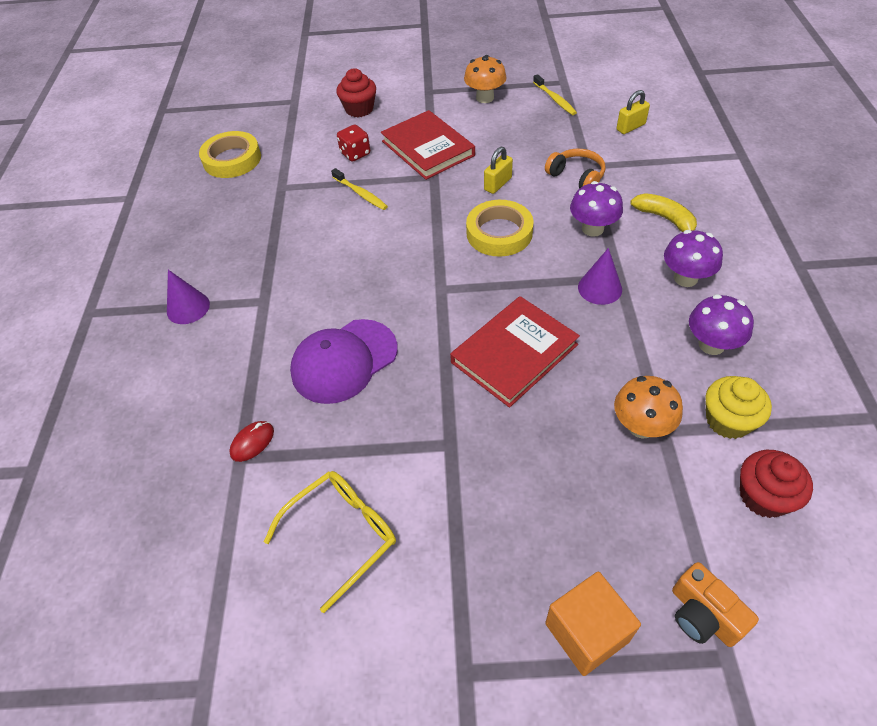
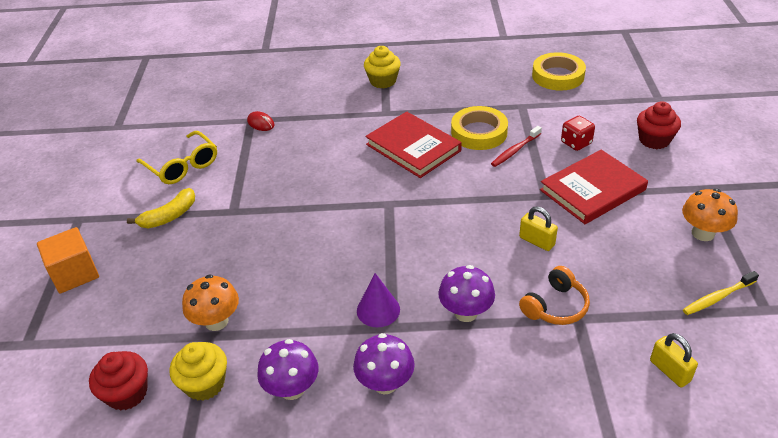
camera: 90 degrees right, 10 degrees down
(188, 307) = (383, 81): purple cone -> yellow cupcake
(344, 361) = (320, 156): purple cap -> none
(361, 194) = (515, 150): yellow toothbrush -> red toothbrush
(499, 233) = (460, 241): yellow tape -> yellow tape (479, 132)
(514, 353) = (309, 247): red book -> red book (413, 147)
(665, 219) = (482, 380): yellow banana -> yellow banana (169, 216)
(703, 615) = (57, 335): orange camera -> none

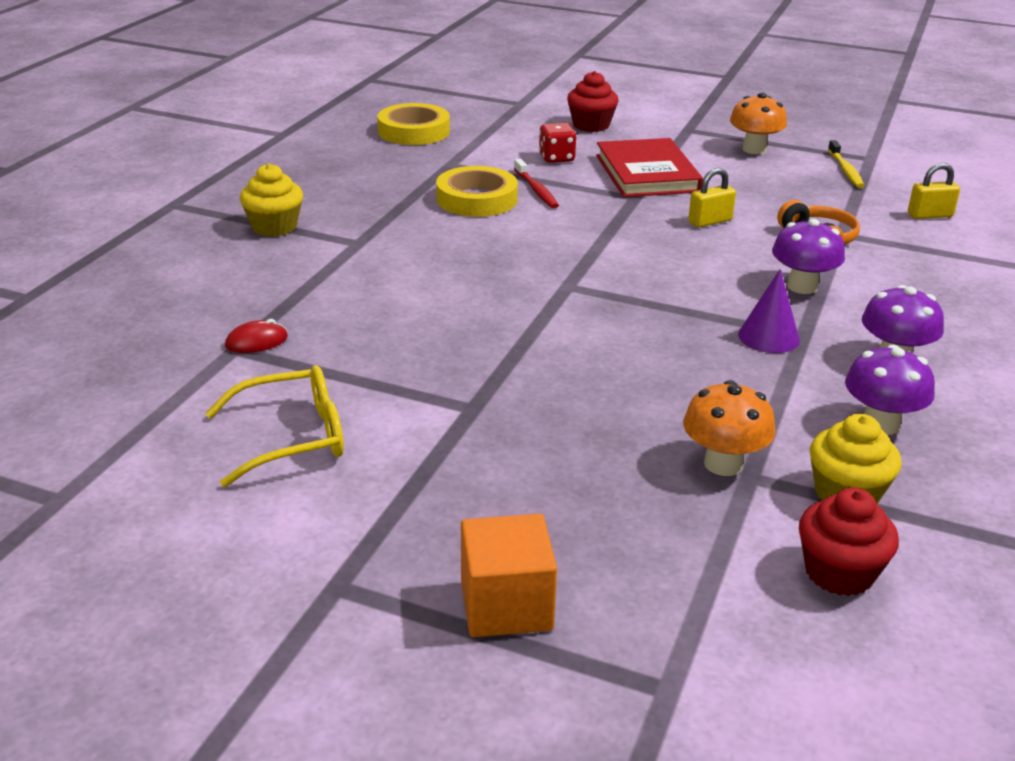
camera: 70 degrees left, 10 degrees down
(169, 216) = (429, 472): yellow banana -> none
(413, 147) = (463, 243): red book -> none

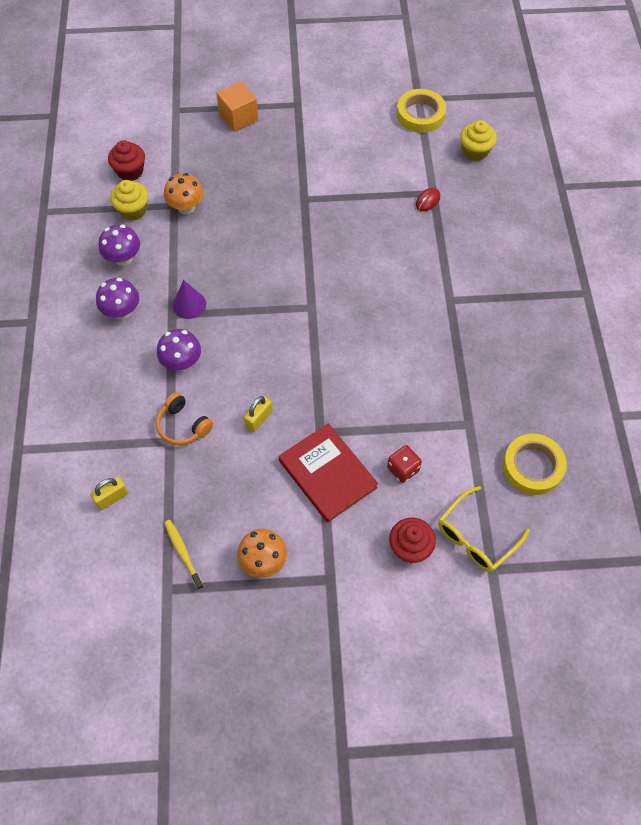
camera: 155 degrees right, 30 degrees up
(274, 227) = (508, 295): yellow cupcake -> yellow cupcake (475, 151)
(293, 437) = (363, 155): yellow glasses -> yellow glasses (475, 537)
(477, 199) = (418, 381): yellow tape -> yellow tape (420, 115)
(536, 190) = (389, 411): red toothbrush -> none

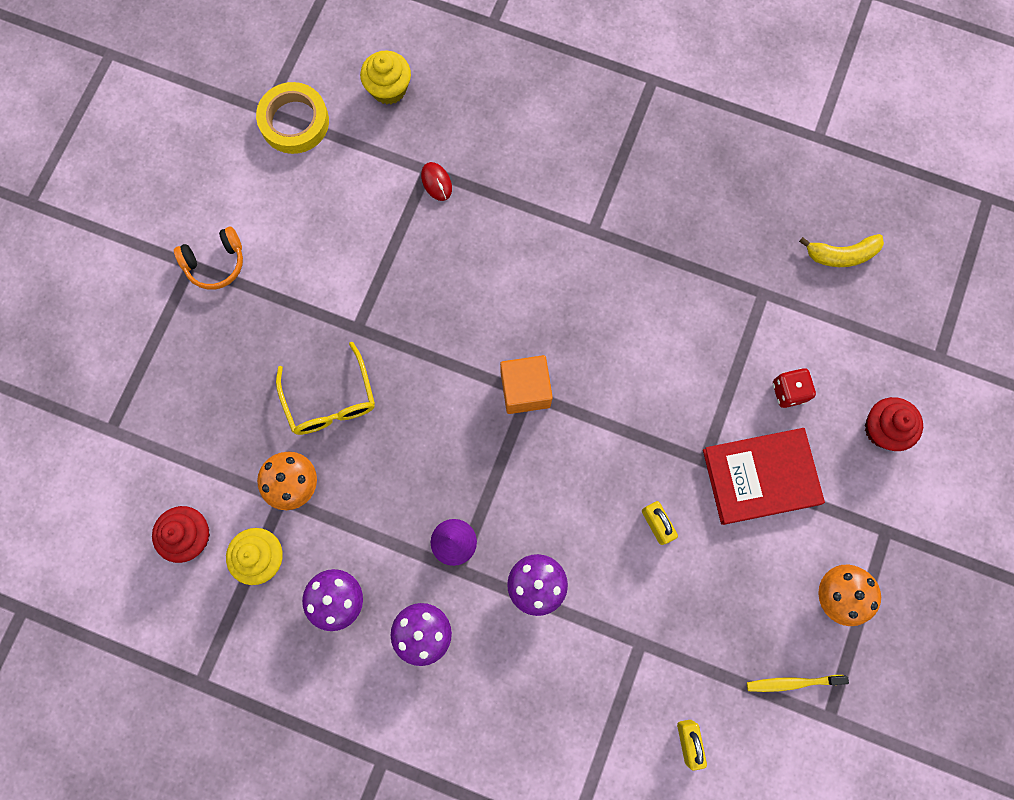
camera: 65 degrees left, 15 degrees up
(183, 426) = (627, 618): orange headphones -> orange headphones (215, 263)
(238, 117) = (172, 351): orange cube -> orange cube (525, 390)
(475, 537) = (898, 355): yellow glasses -> yellow glasses (330, 400)
(532, 466) = (841, 255): yellow tape -> yellow banana

